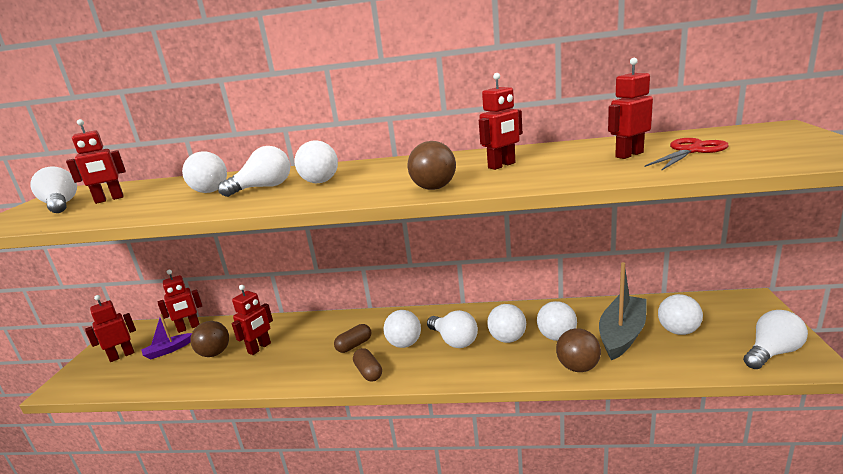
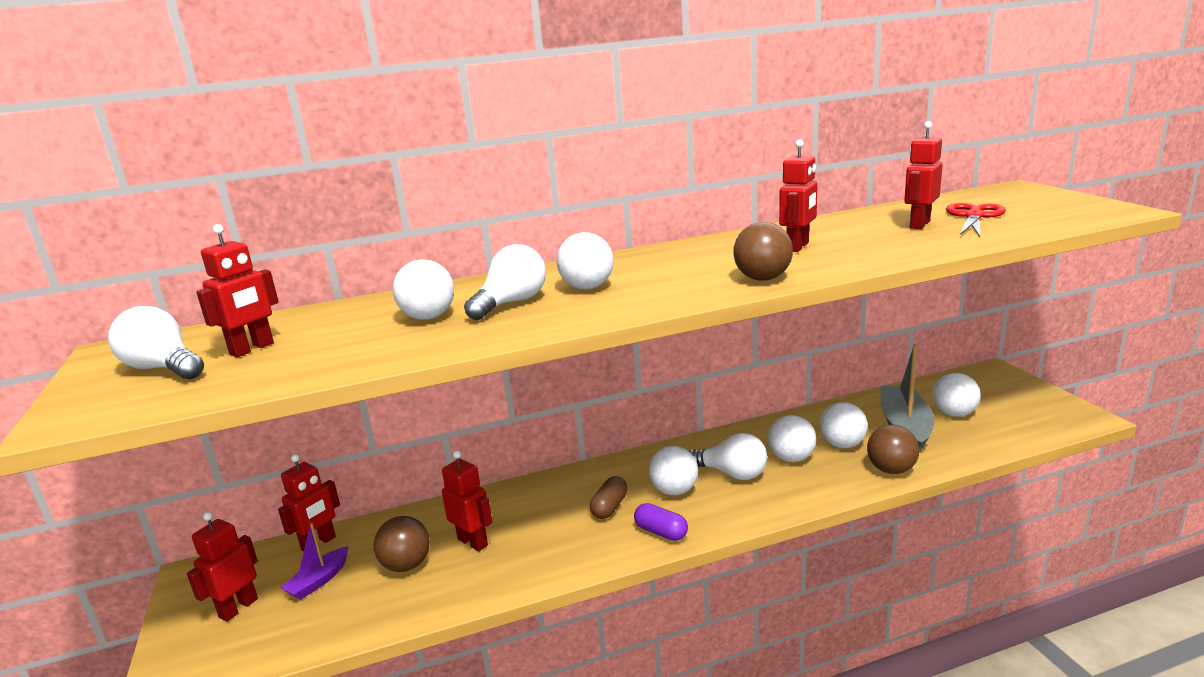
camera: 25 degrees left, 0 degrees up
(259, 348) = (473, 542): red robot -> red robot turned 60 degrees counterclockwise
(368, 372) = (661, 532): brown capsule -> purple capsule
(772, 352) = (1048, 416): white light bulb -> none

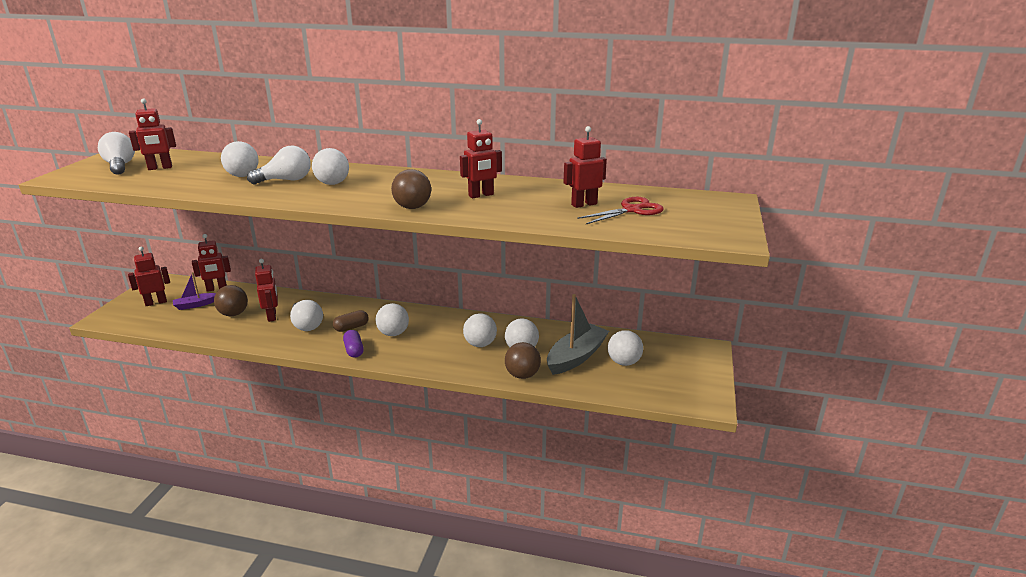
camera: 30 degrees right, 5 degrees up
(732, 473) = (435, 338): white light bulb -> white light bulb (306, 325)

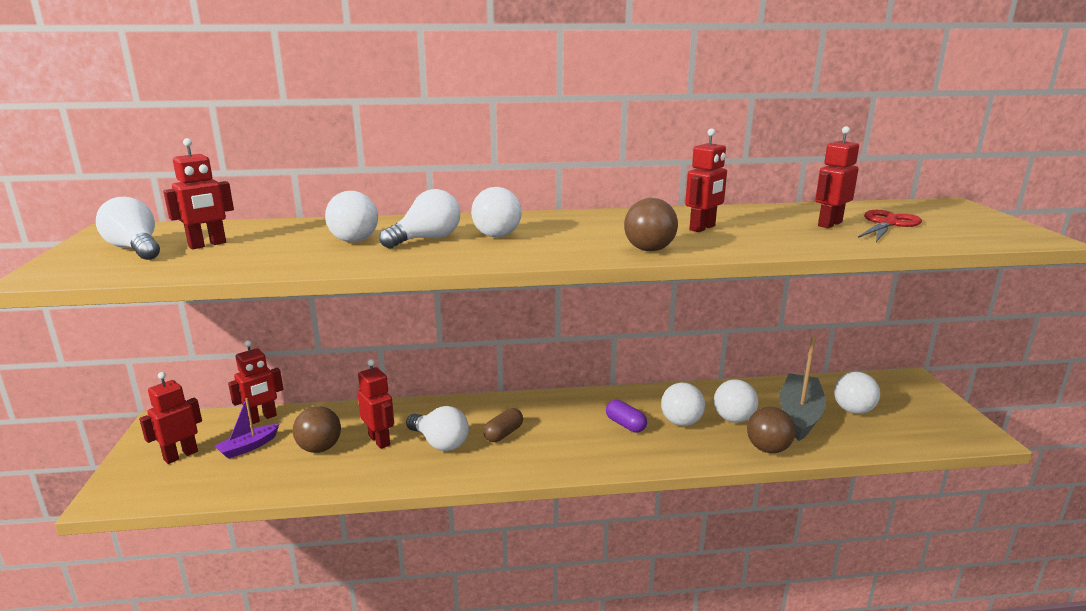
camera: 20 degrees left, 5 degrees down
(354, 350) = (536, 463): purple capsule -> purple capsule (625, 425)
(393, 333) = (564, 430): white ball -> none

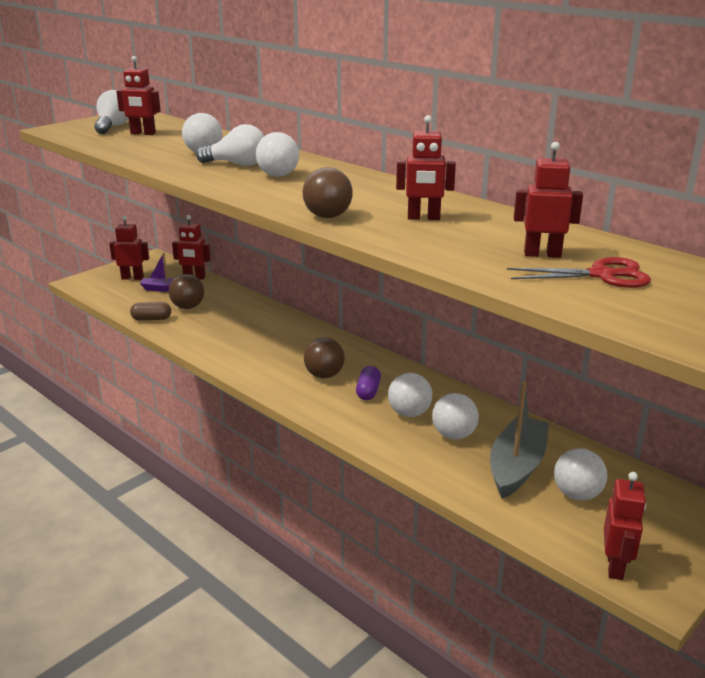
camera: 50 degrees right, 5 degrees up
(379, 440) = (220, 319): red robot -> red robot (615, 566)
(440, 443) = (244, 337): white light bulb -> none
(503, 434) = (286, 352): brown capsule -> brown capsule (151, 319)
(768, 449) = (429, 466): brown ball -> brown ball (324, 375)
(799, 415) = (516, 466): grey boat -> grey boat turned 45 degrees counterclockwise

